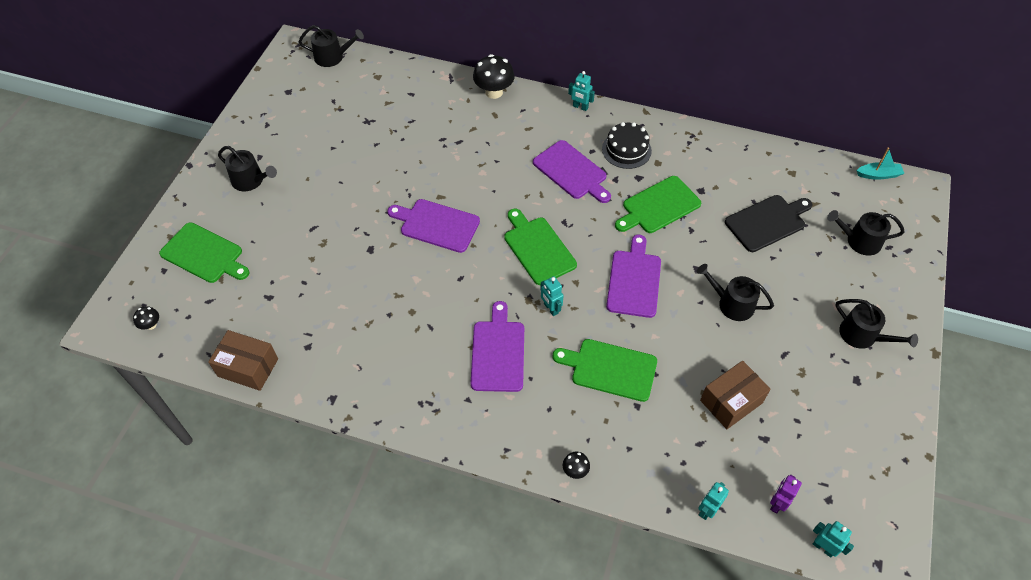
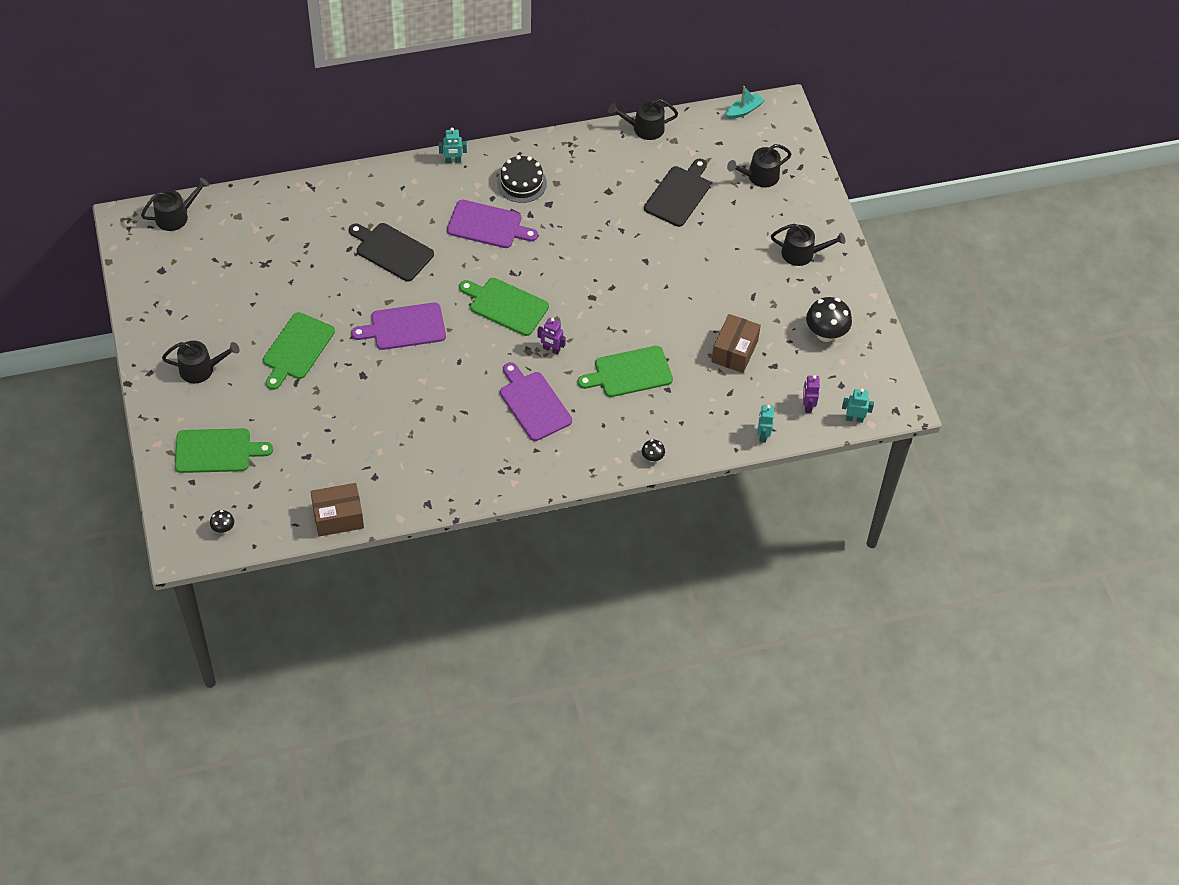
camera: 35 degrees left, 0 degrees up
(475, 156) = (392, 251): none -> black cutting board
(494, 92) = (362, 182): black mushroom -> black mushroom (826, 333)
(550, 308) = (551, 349): turquoise robot -> purple robot
(634, 280) = (603, 294): purple cutting board -> none
(658, 206) = (582, 222): green cutting board -> green cutting board (297, 349)
(731, 303) = (690, 276): black watering can -> black watering can (644, 128)

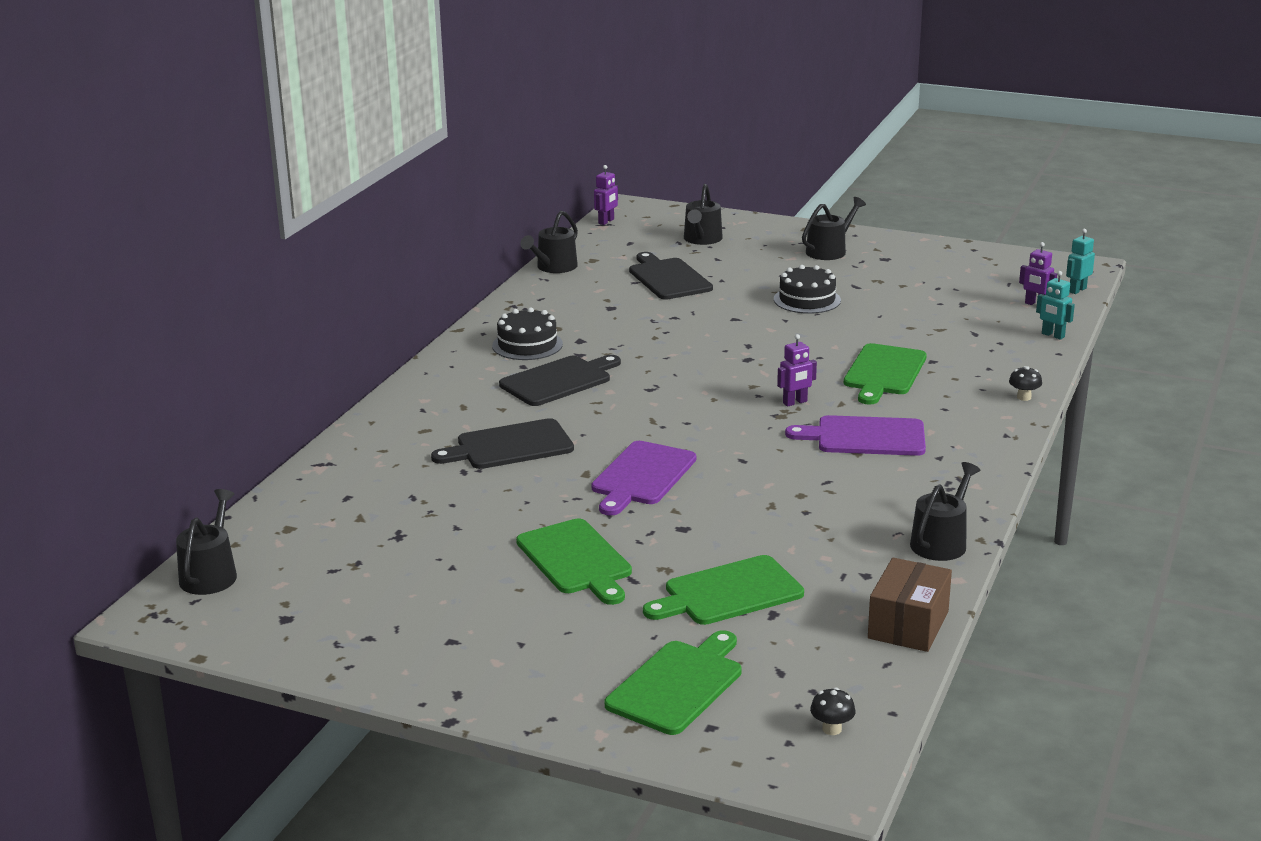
camera: 50 degrees left, 30 degrees down
(201, 369) = (510, 646): black watering can -> black watering can (941, 542)
(453, 161) = (433, 370): turquoise robot -> none
(487, 225) = (559, 380): purple cutting board -> black cutting board
(506, 305) = (694, 407): green cutting board -> green cutting board (728, 593)
(707, 282) = (807, 300): none -> black cake
(734, 351) = (919, 315): brown box -> none
(744, 110) = (606, 221): turquoise boat -> purple robot
(826, 333) = (948, 270): black mushroom -> none

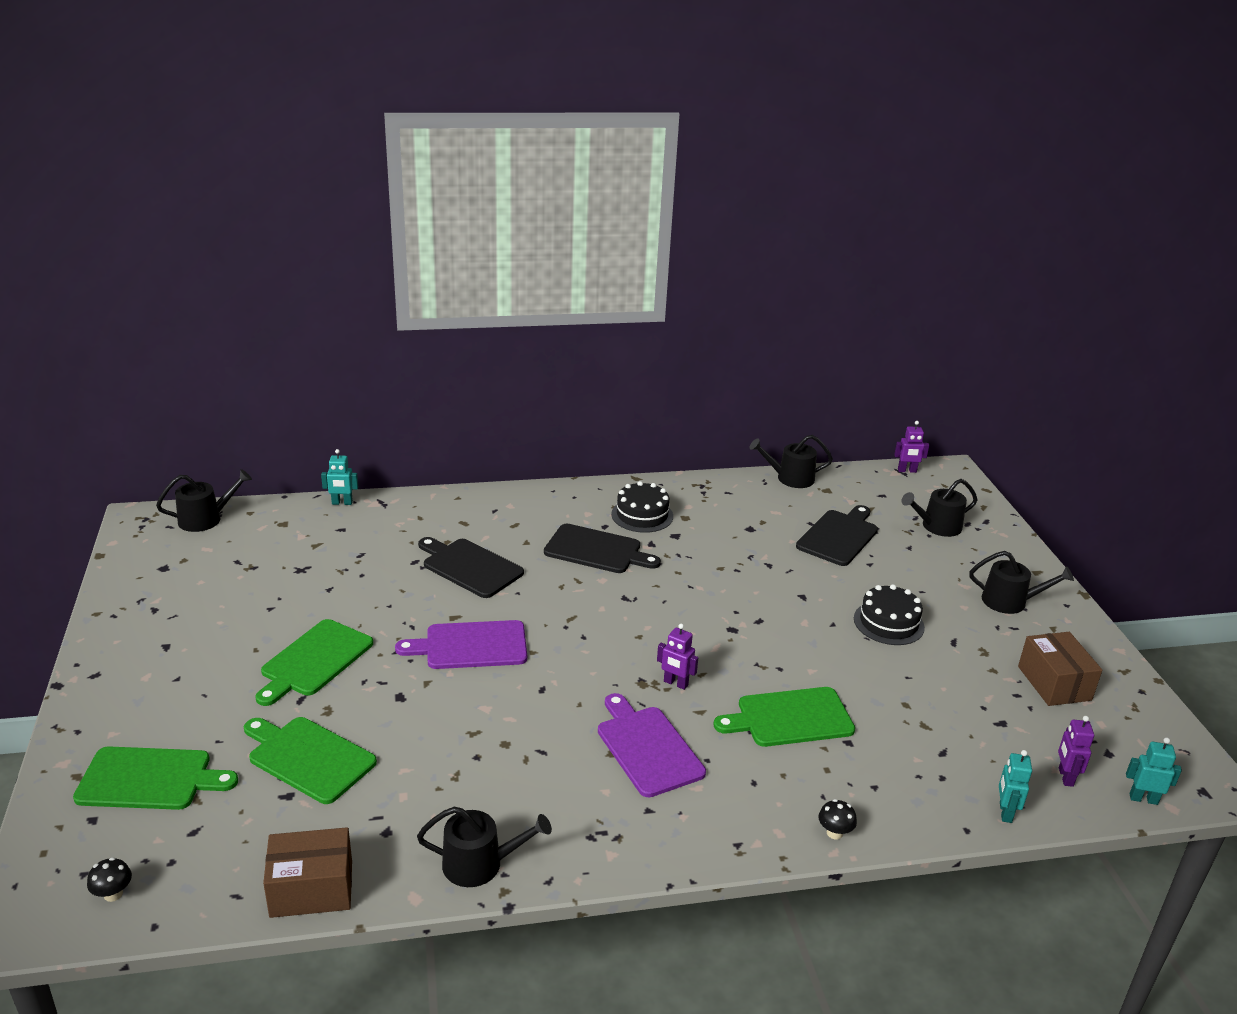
camera: 55 degrees right, 5 degrees up
(292, 486) = (342, 503): none -> turquoise robot
(937, 272) = (1054, 683): none -> brown box

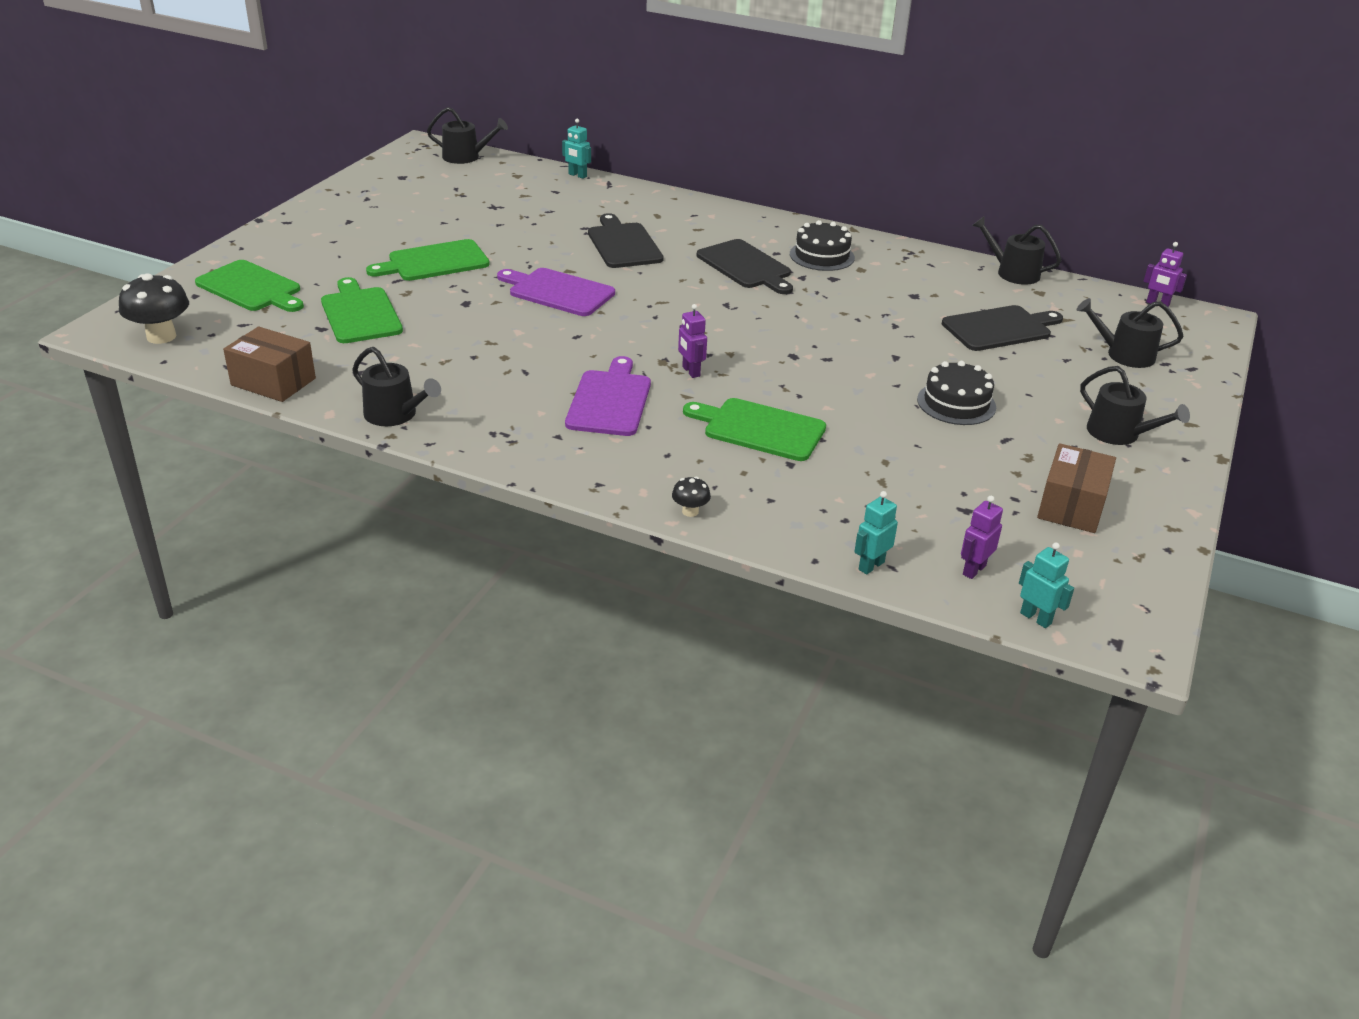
camera: 35 degrees right, 5 degrees up
(113, 894) = (161, 336): black mushroom -> black mushroom, size x2.01

